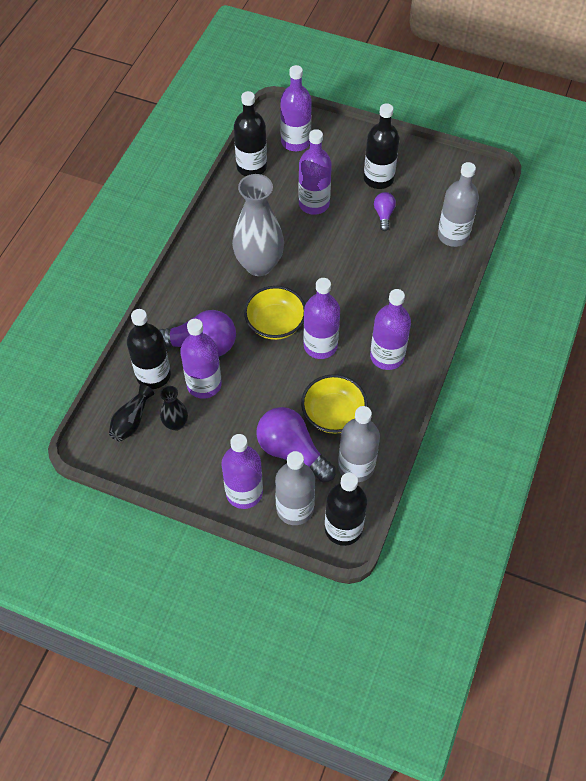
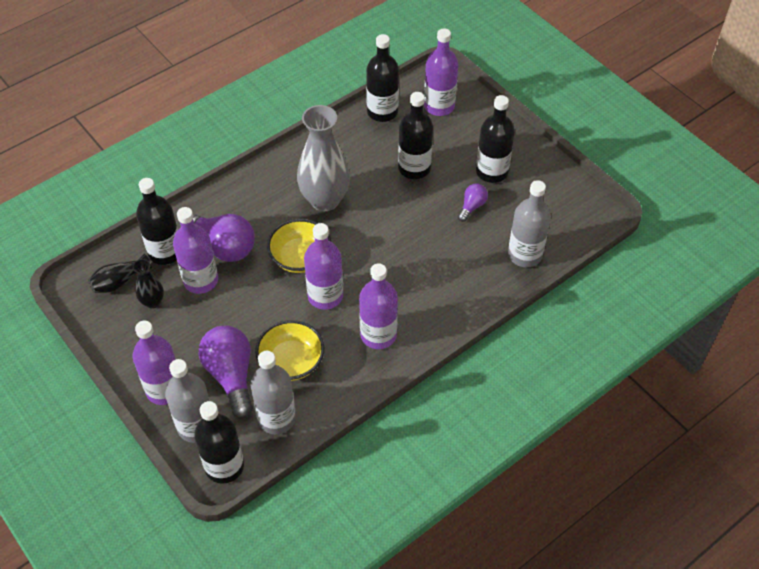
camera: 30 degrees right, 5 degrees down
(314, 204) = (414, 168): purple bottle -> black bottle

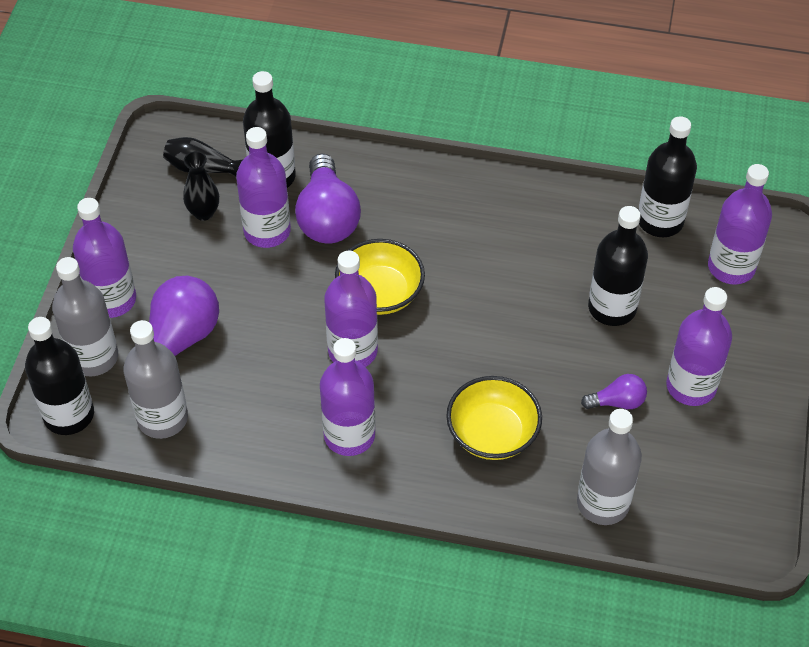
camera: 50 degrees right, 0 degrees up
(291, 362) = (242, 381): yellow bowl -> yellow bowl (492, 433)
(325, 200) = (478, 259): grey vase -> none
(492, 172) = (691, 386): black bottle -> purple bottle

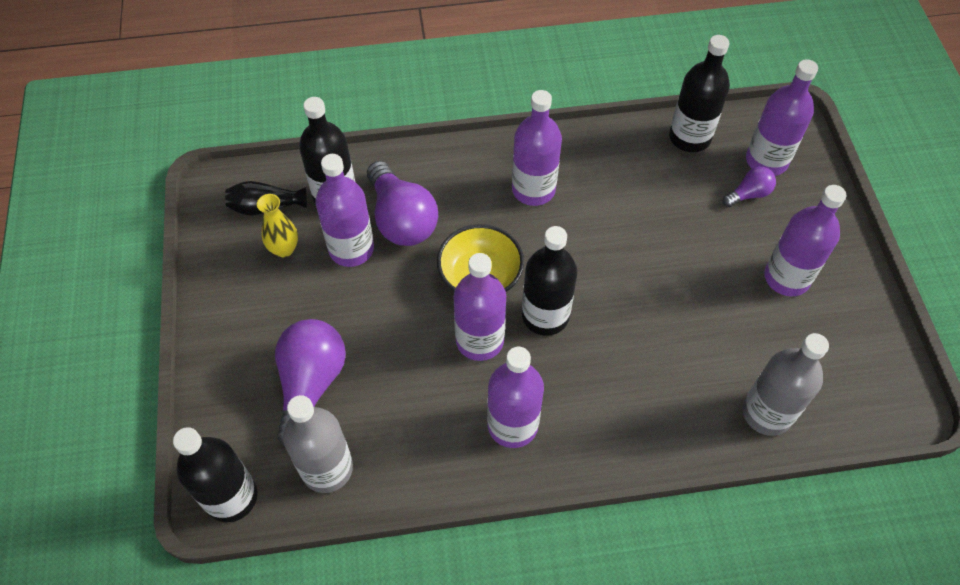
camera: 20 degrees left, 5 degrees up
(93, 357) = (233, 428): grey bottle -> none
(112, 300) = (229, 362): purple bottle -> purple bottle (533, 189)
(203, 213) = (284, 249): black vase -> yellow vase
(492, 433) = (640, 379): yellow bowl -> none
(612, 308) = (687, 227): black bottle -> black bottle (545, 316)
(617, 402) = (733, 312): purple light bulb -> purple light bulb (748, 194)

